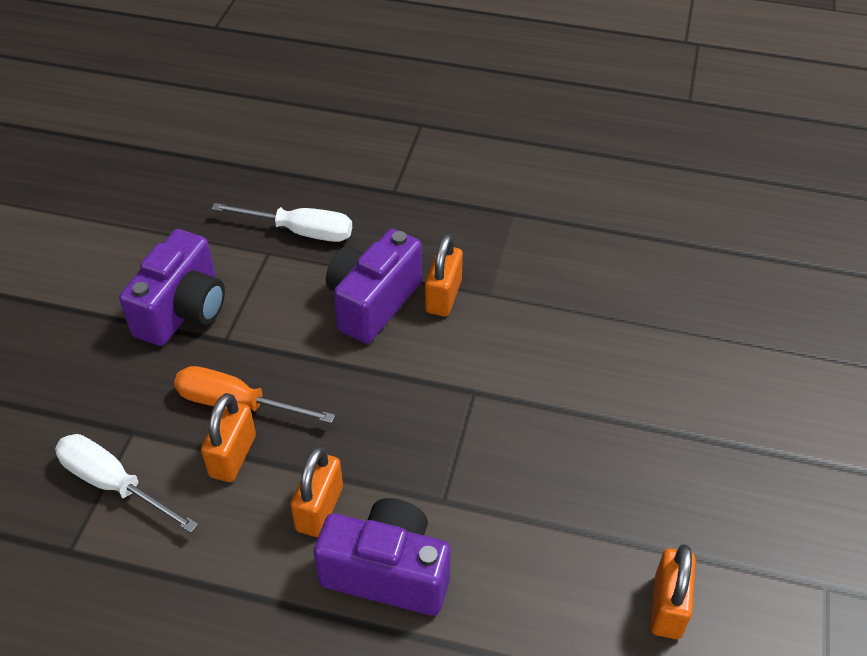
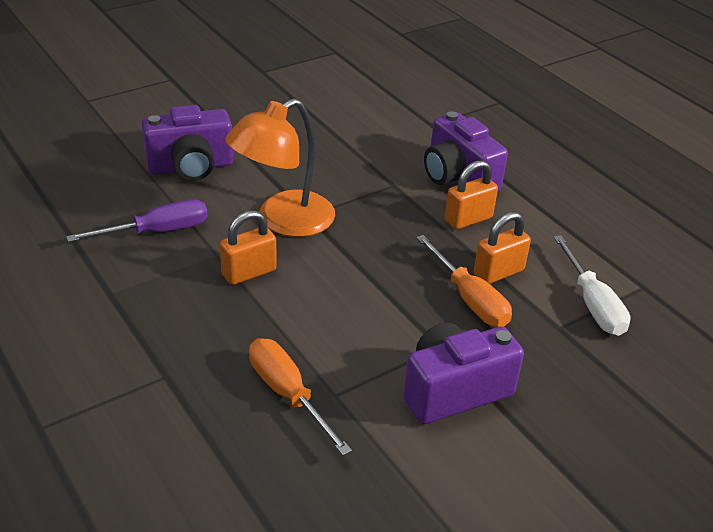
camera: 140 degrees left, 10 degrees down
(300, 231) = (288, 394): white screwdriver -> orange screwdriver
(372, 302) = (302, 301): purple camera -> purple camera (191, 167)
(485, 366) = (283, 221): none -> orange lamp
(563, 279) = (157, 231): none -> purple screwdriver
(667, 606) = (340, 101): orange padlock -> none

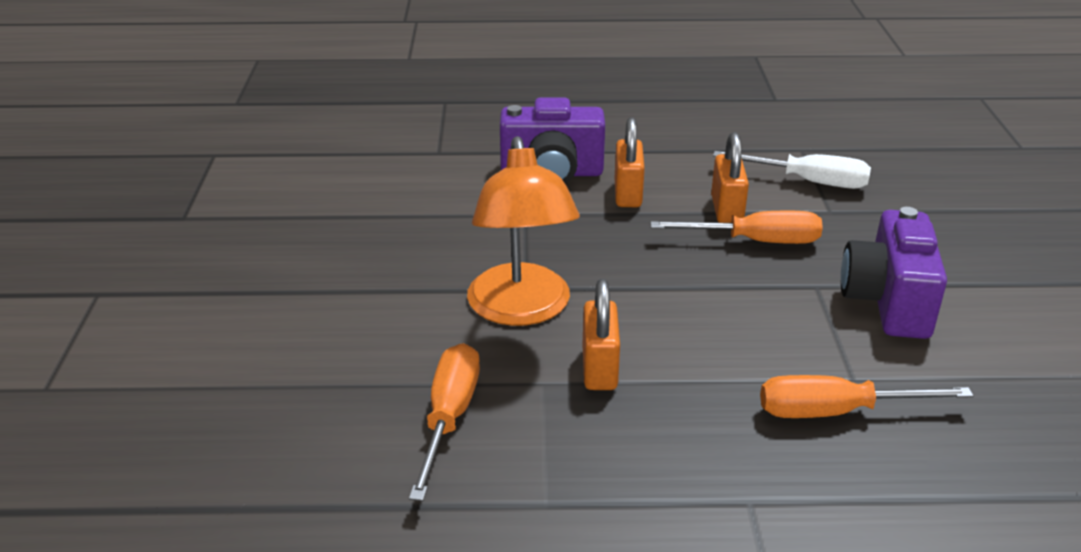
camera: 55 degrees left, 5 degrees down
(157, 231) = (449, 418): purple screwdriver -> orange screwdriver
(191, 167) = (334, 344): purple camera -> none

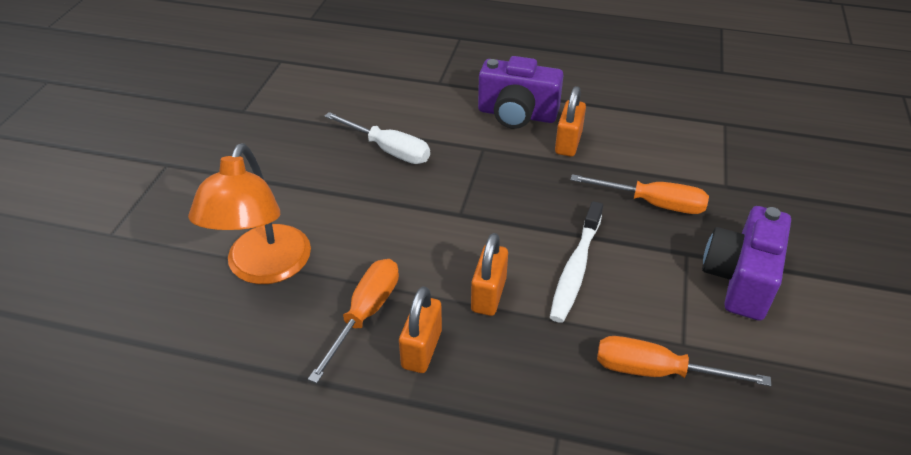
camera: 15 degrees right, 10 degrees up
(521, 310) = (450, 232): orange lamp -> orange lamp (264, 268)
(694, 323) = (575, 269): none -> white toothbrush
(727, 210) = (641, 171): orange padlock -> orange padlock (422, 349)
(808, 181) = (718, 155): white screwdriver -> white screwdriver (389, 150)

